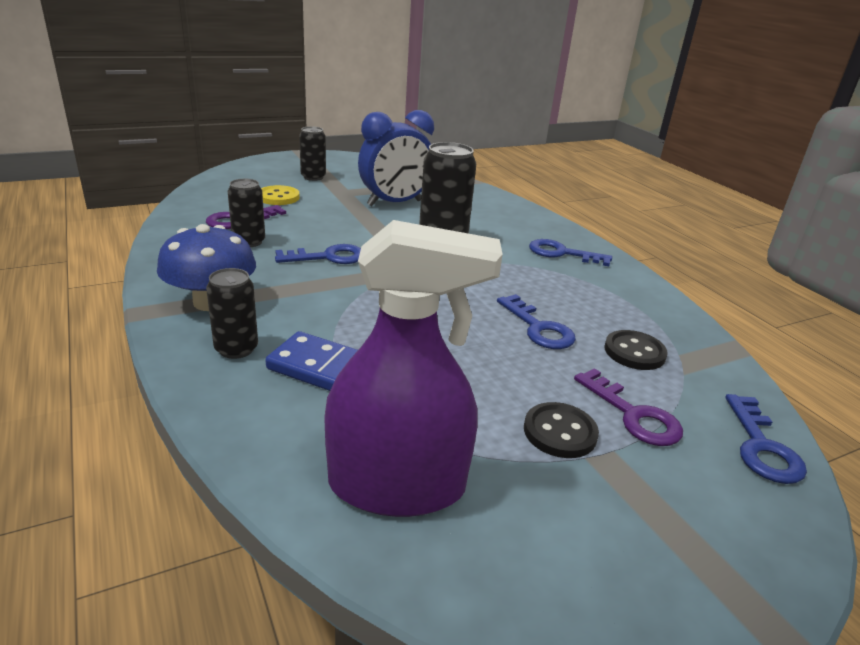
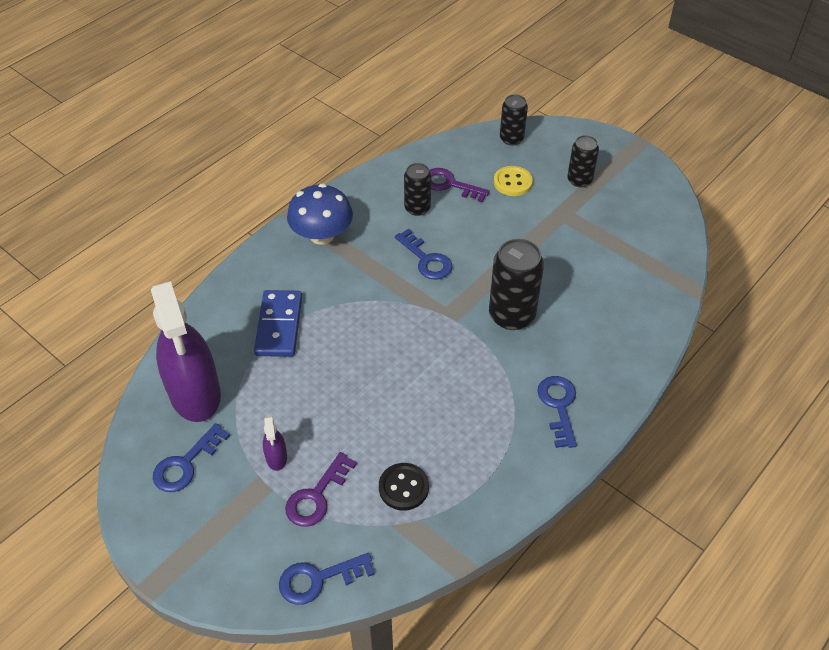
camera: 70 degrees right, 20 degrees up
(236, 349) = (278, 273): black can -> black can (511, 139)
(395, 203) = (569, 255): blue clock -> none
(538, 328) = (402, 418): blue key -> blue key (186, 464)
(560, 432) = (276, 457): black button -> purple spray bottle

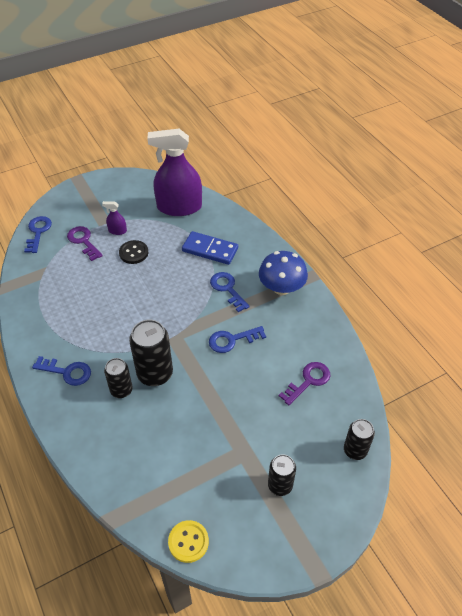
camera: 110 degrees right, 0 degrees up
(186, 464) = (135, 197): blue key -> blue key (227, 289)
(403, 487) = (64, 277): black button -> black button (133, 253)
(417, 208) = (288, 350): black can -> black can (121, 390)
(512, 182) = (295, 428): yellow button -> yellow button (188, 542)

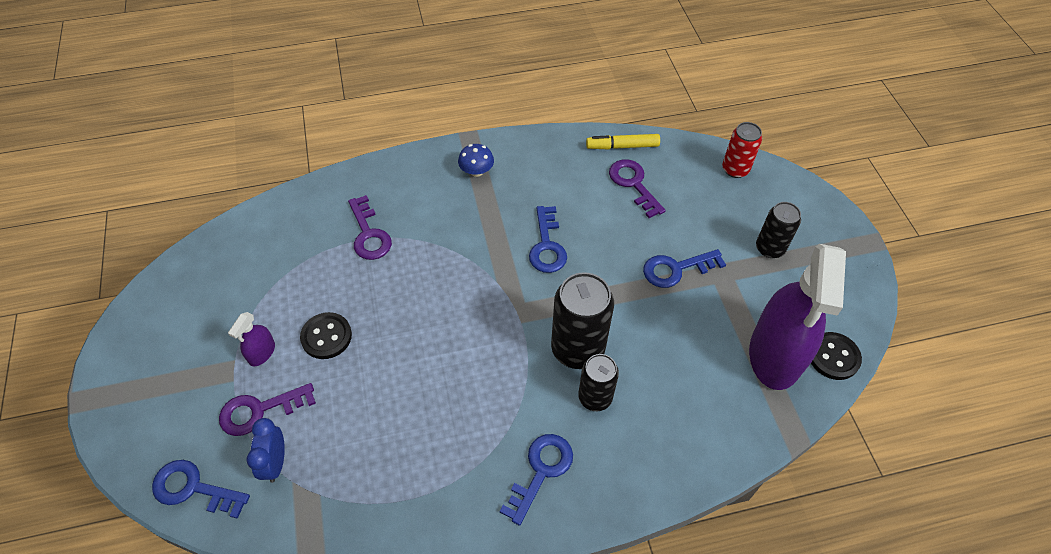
camera: 75 degrees left, 5 degrees up
(55, 256) = (275, 462): none -> blue clock
(179, 207) = (254, 254): purple spray bottle -> purple spray bottle (775, 354)
(188, 542) = (833, 357): yellow button -> black button
(210, 250) = (369, 234): blue domino -> purple key
(227, 289) = (455, 230): blue key -> blue key (676, 269)
(281, 287) = (476, 171): blue mushroom -> blue mushroom, size x0.53
(344, 367) = (622, 146): none -> yellow marker
(355, 450) = (735, 169): black can -> red can

